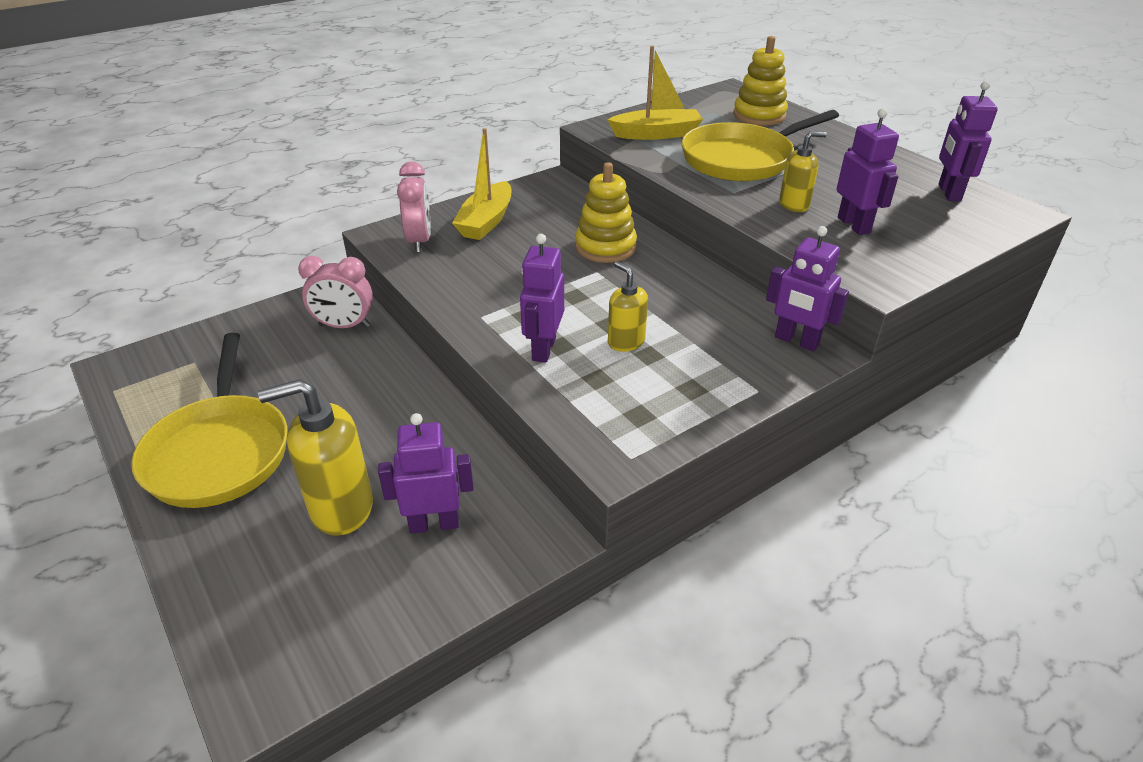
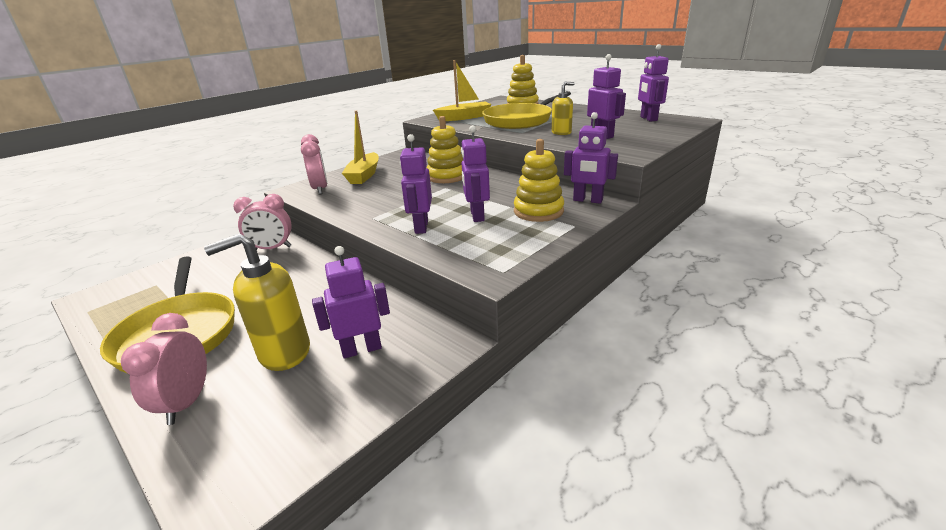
camera: 10 degrees left, 10 degrees down
(225, 557) = (187, 402): none -> pink clock
(626, 342) = (476, 216): yellow soap dispenser -> purple robot
(716, 350) = (538, 211): none -> yellow stacking toy

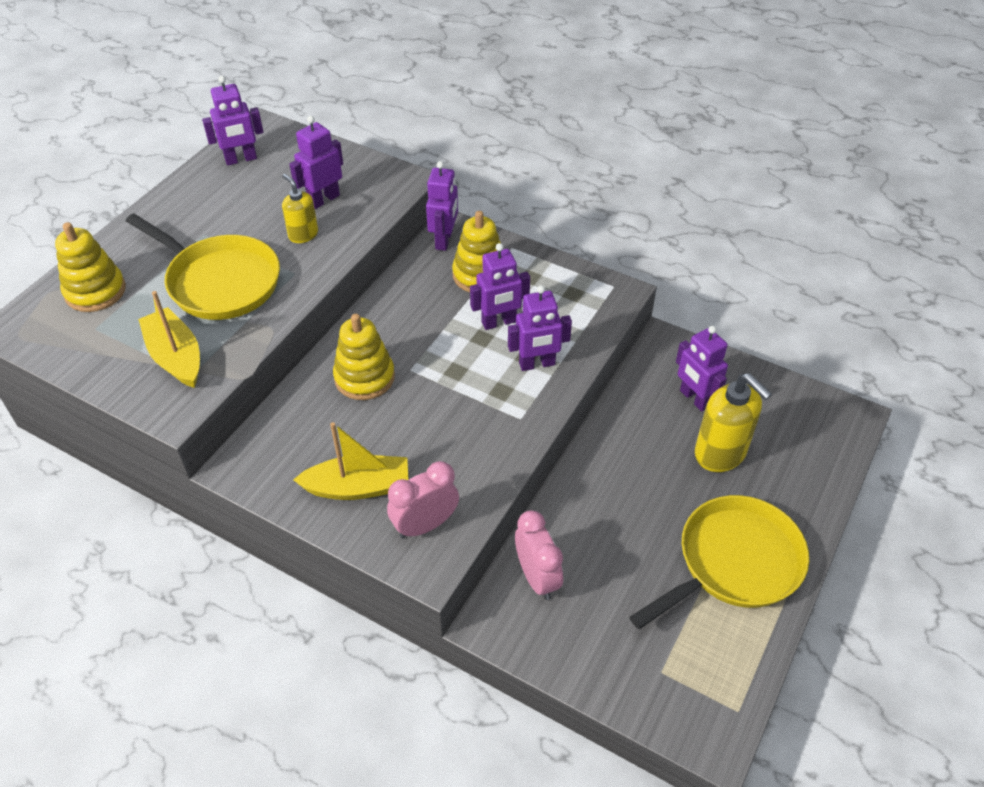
camera: 105 degrees left, 20 degrees up
(187, 402) = (800, 491): pink clock -> none

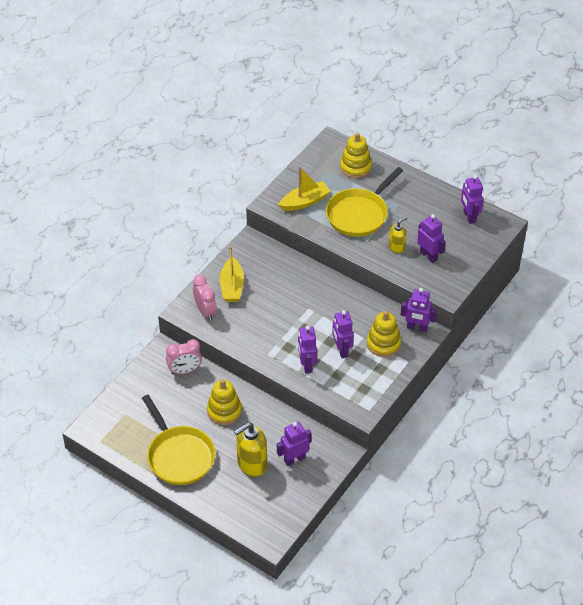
camera: 95 degrees right, 0 degrees up
(364, 377) = (304, 289): yellow stacking toy -> yellow stacking toy (224, 411)

